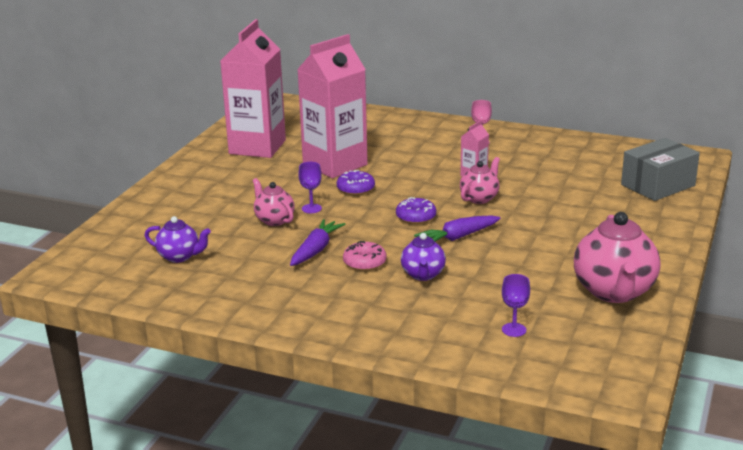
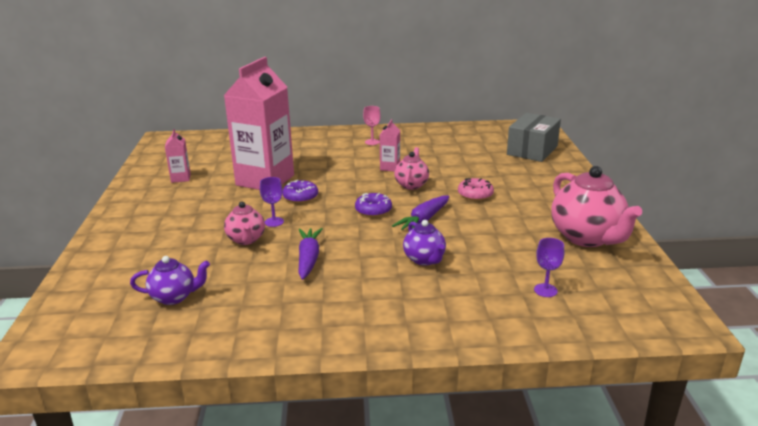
camera: 25 degrees left, 0 degrees up
(257, 147) = (181, 178): pink carton -> pink carton, size x0.42
(274, 220) = (246, 239): pink teapot -> pink teapot turned 135 degrees counterclockwise
(364, 263) = (363, 260): pink donut -> pink donut (475, 195)

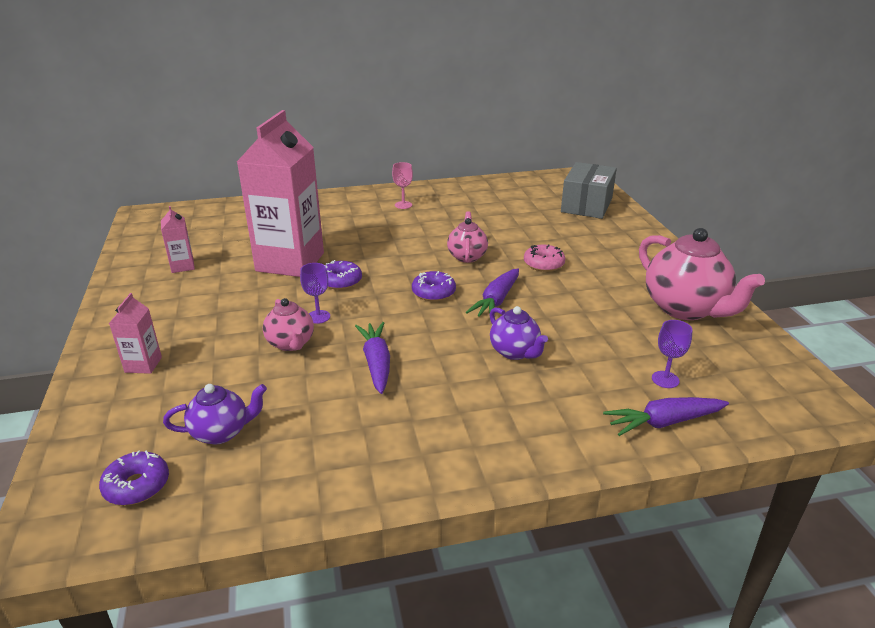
camera: 10 degrees left, 5 degrees up
(103, 327) = (137, 486): none -> purple donut
(390, 167) = (434, 236): pink carton -> pink carton (143, 365)
(530, 322) = (663, 422): none -> purple carrot

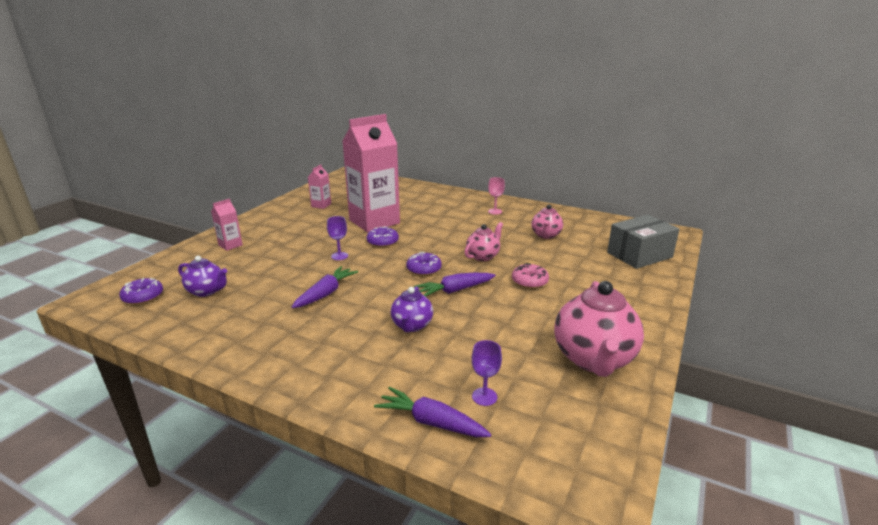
camera: 40 degrees right, 5 degrees down
(291, 343) = (304, 264): pink teapot -> pink teapot (546, 235)

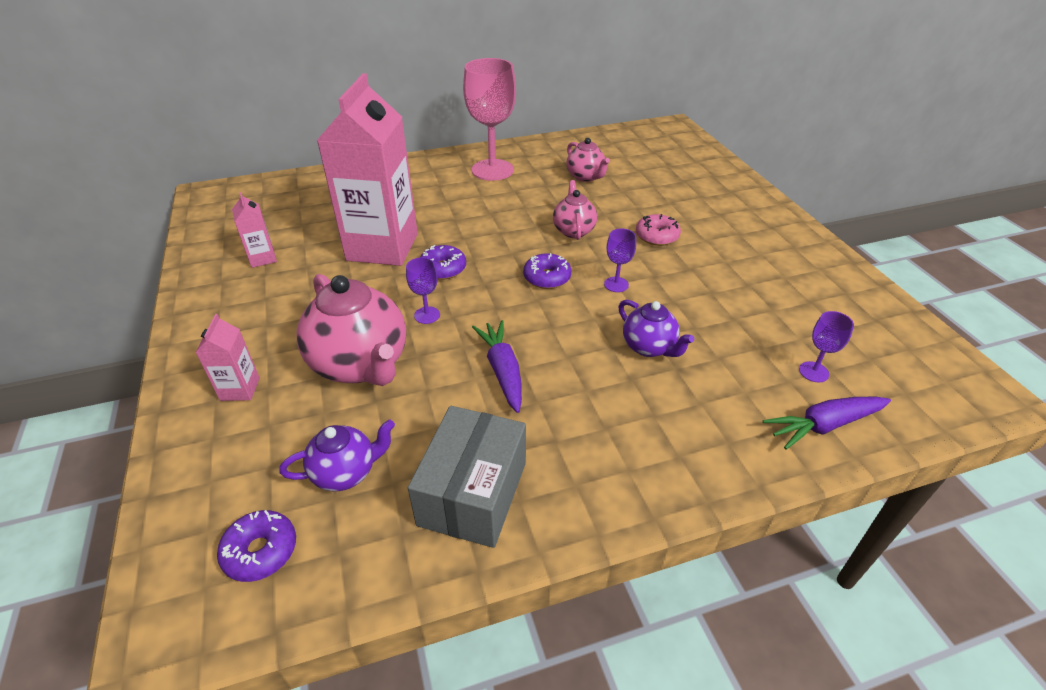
camera: 45 degrees left, 15 degrees up
(454, 290) = (616, 284): purple carrot -> purple goblet
(495, 211) = (492, 170): pink goblet -> pink goblet, size x2.23
(594, 359) = (815, 283): pink teapot -> pink teapot (361, 365)
(639, 255) = (686, 162): grey box -> grey box (473, 493)

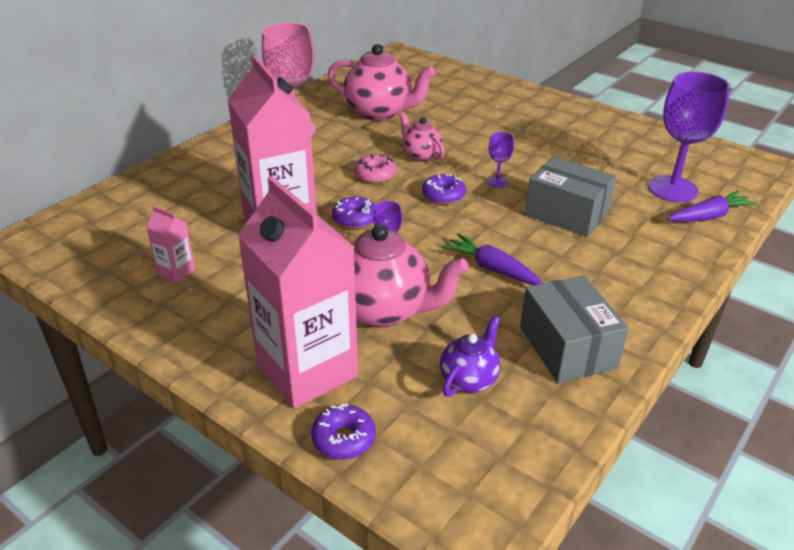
camera: 35 degrees left, 5 degrees down
(240, 389) = (307, 371): pink carton -> pink carton, size x2.40
(260, 551) = (476, 453): purple donut -> purple donut (343, 439)
(585, 177) = (379, 112): pink teapot -> pink teapot, size x1.82
(649, 347) = (566, 214): purple teapot -> grey box
(656, 236) = (485, 139): pink donut -> pink donut (375, 175)
(813, 372) = (672, 189): purple goblet -> purple goblet, size x2.23
(824, 425) = (709, 216): purple carrot -> purple carrot turned 150 degrees counterclockwise

